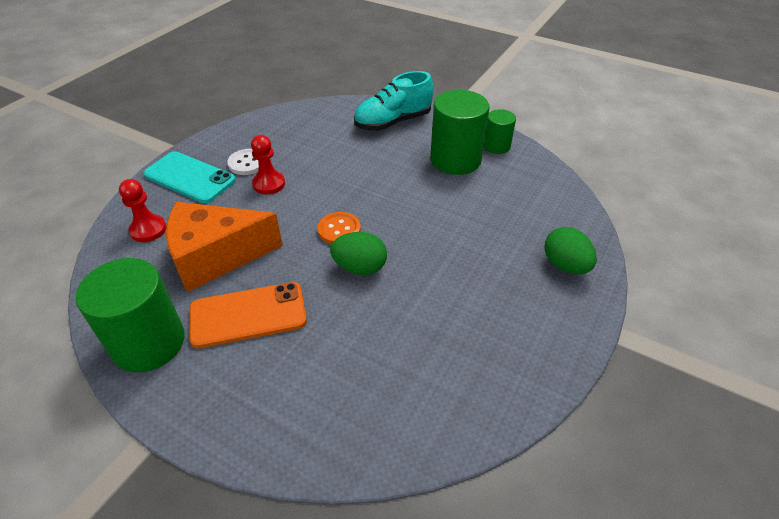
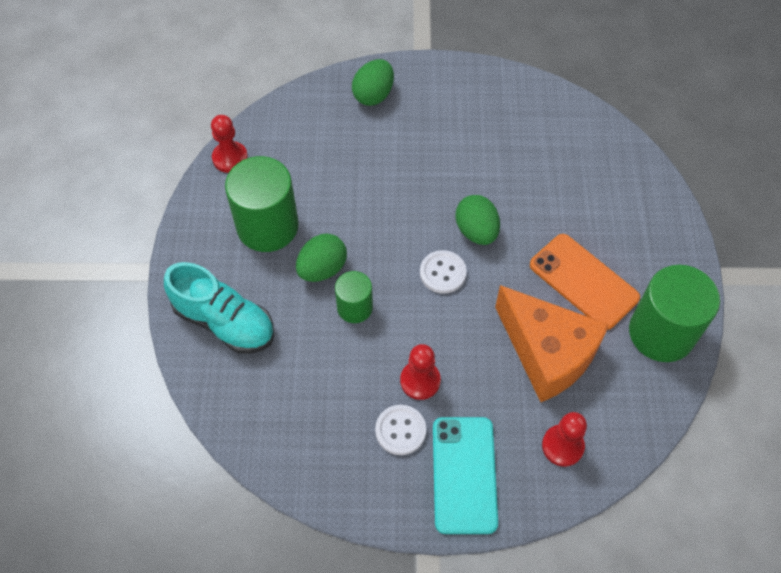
camera: 120 degrees left, 15 degrees up
(339, 230) = (442, 273): orange button -> white button
(397, 172) = (322, 269): none -> green egg
(496, 146) = (219, 199): green cylinder -> green cylinder (354, 307)
(534, 161) = (230, 158): none -> red pawn

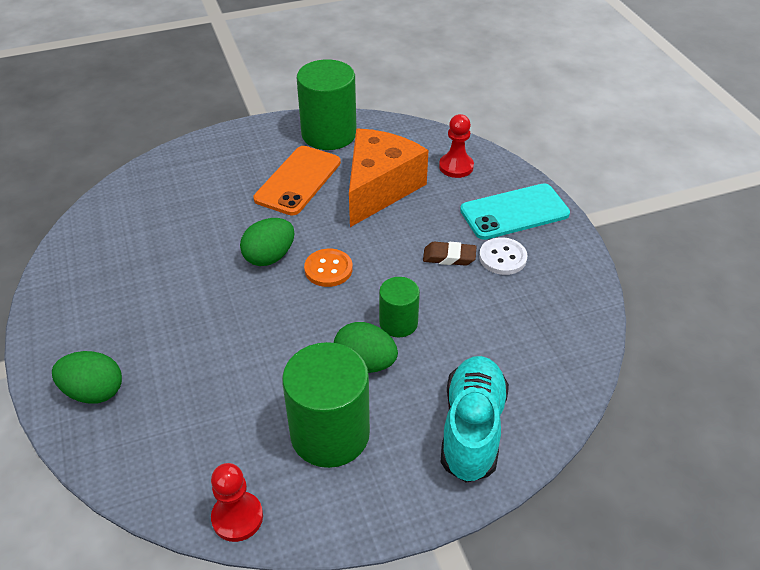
camera: 110 degrees left, 15 degrees down
(420, 381) = (449, 257): red pawn -> brown eraser
(442, 273) = (328, 269): white button -> orange button

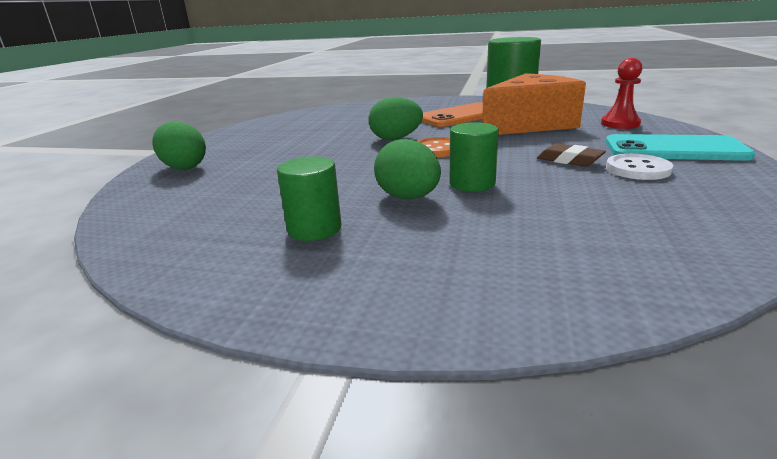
camera: 35 degrees right, 20 degrees down
(237, 517) = (152, 254): red pawn -> none
(330, 434) = (314, 229): green cylinder -> green cylinder, size x0.55
(472, 429) = (484, 270): turquoise shoe -> none

